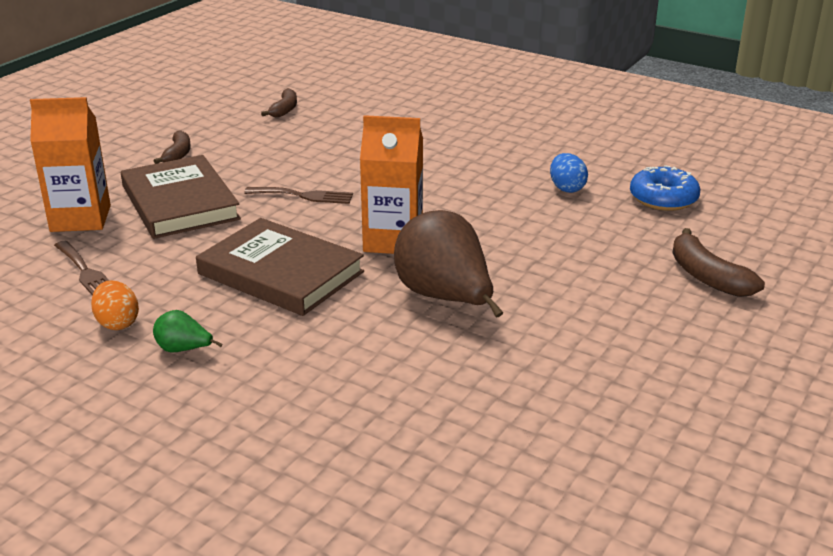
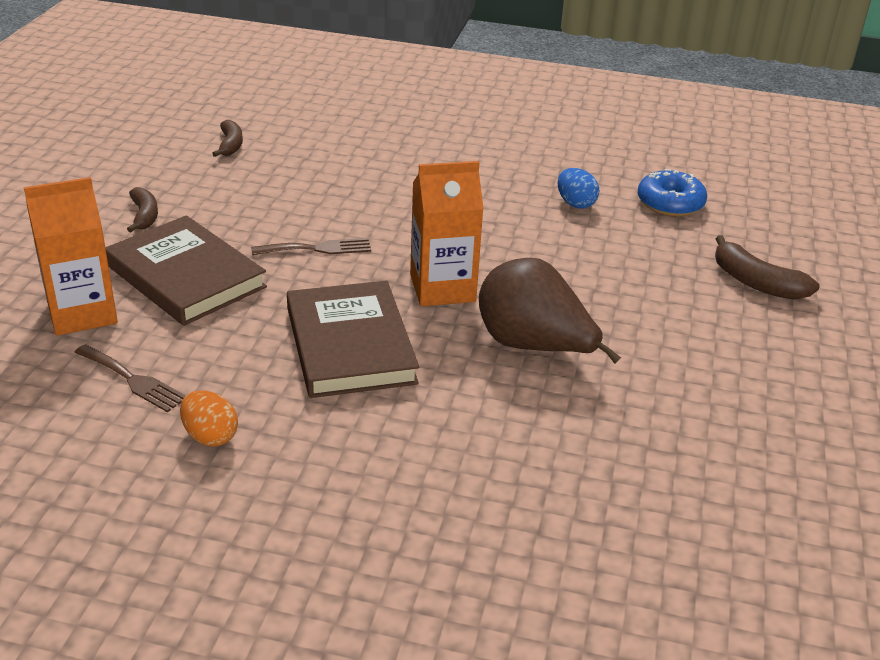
camera: 20 degrees left, 5 degrees up
(184, 350) = (304, 455): green pear -> none
(281, 273) = (350, 345): brown book -> brown book turned 60 degrees clockwise

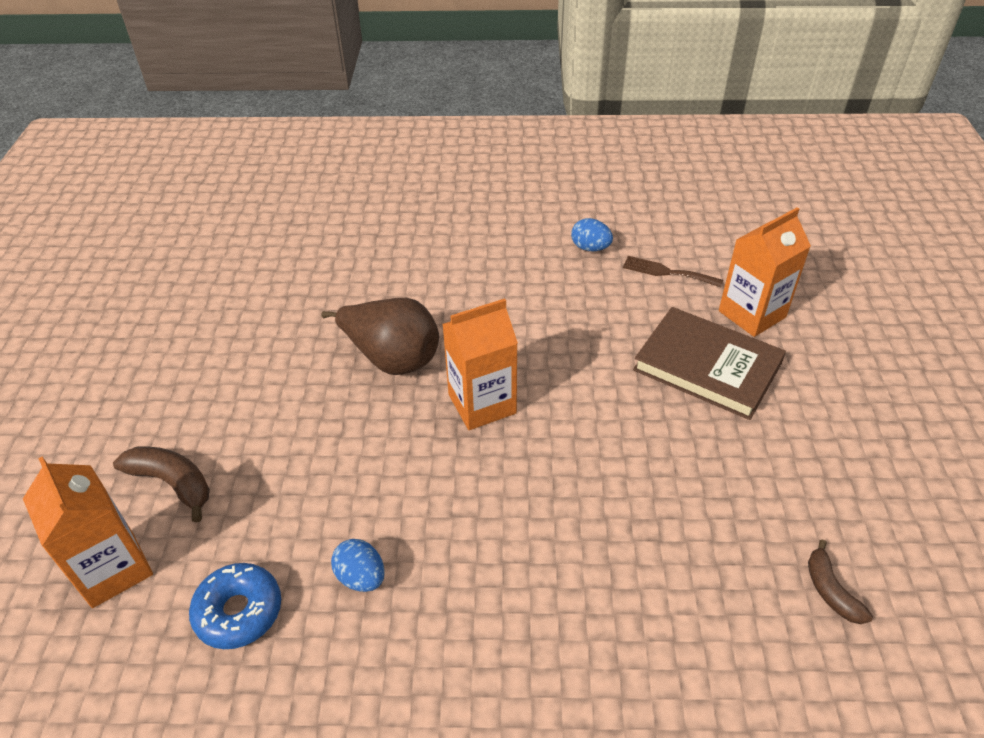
camera: 170 degrees right, 10 degrees up
(144, 216) = (808, 432): brown banana -> none
(210, 436) = (590, 248): orange egg -> blue egg
(317, 249) = (616, 427): brown fork -> none
(350, 345) = (535, 329): brown book -> none
(783, 239) = (113, 569): none -> orange carton

